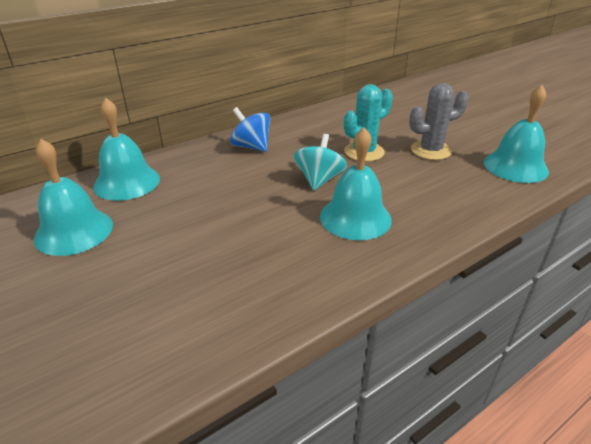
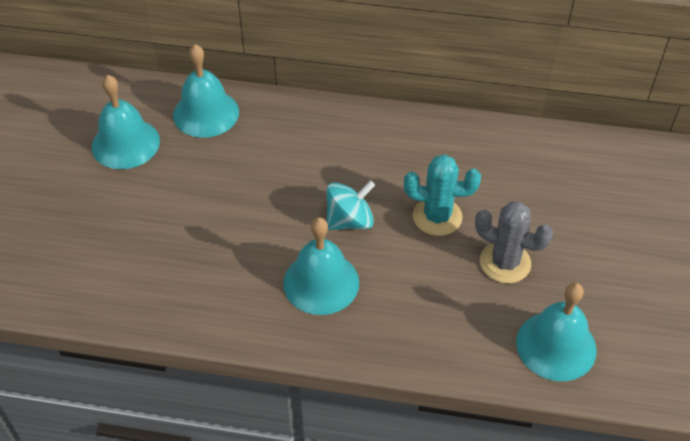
camera: 45 degrees right, 15 degrees up
(251, 147) = (347, 136): blue spinning top -> none

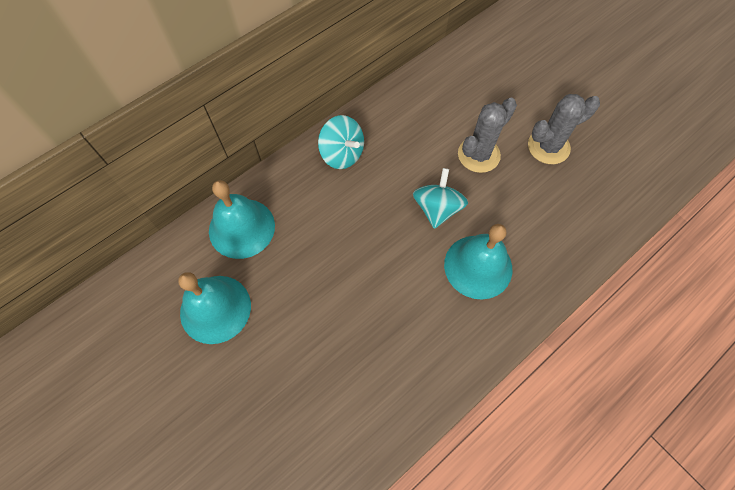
camera: 50 degrees left, 15 degrees up
(336, 127) = (342, 154): none -> turquoise spinning top
(437, 217) = (478, 155): turquoise cactus -> grey cactus
(556, 346) = (634, 169): turquoise bell -> none

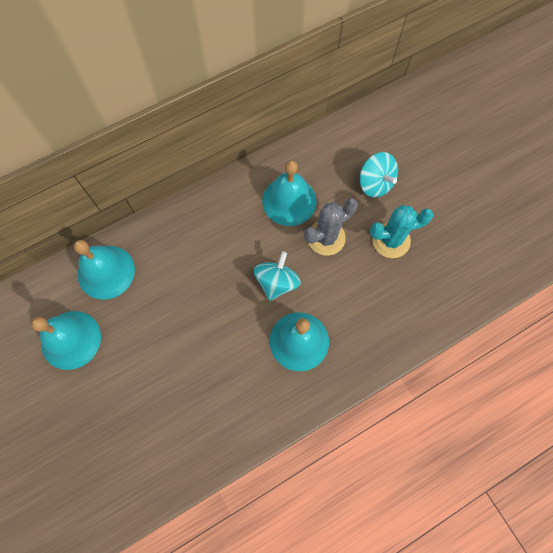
camera: 10 degrees right, 5 degrees up
(342, 154) = (206, 217): turquoise spinning top -> turquoise spinning top (375, 183)
(429, 124) = (289, 201): none -> turquoise bell
(548, 147) = (391, 240): grey cactus -> turquoise cactus

